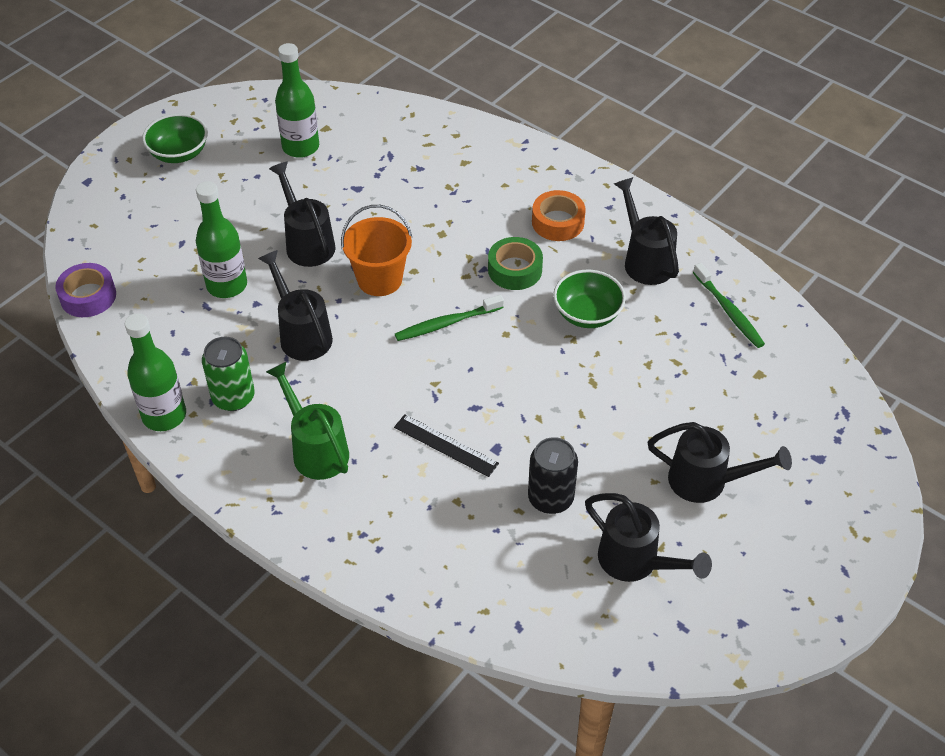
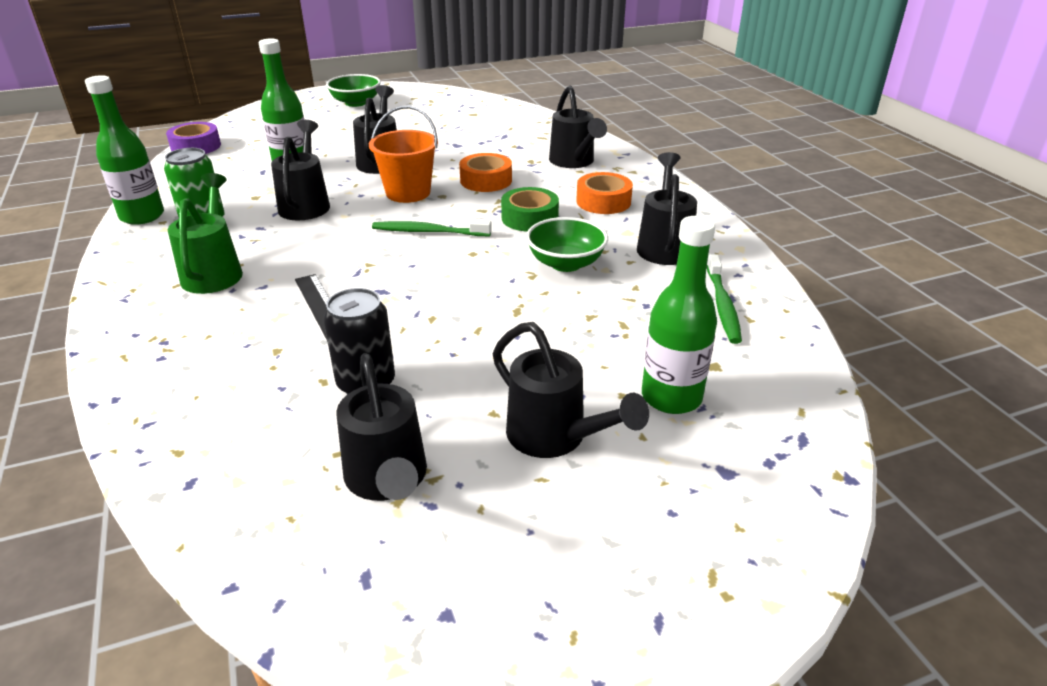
camera: 30 degrees right, 15 degrees down
(300, 147) = (442, 118): green bottle -> green bottle (671, 397)
(433, 233) = (486, 180): none -> orange tape
(489, 173) = (574, 162): none -> black watering can

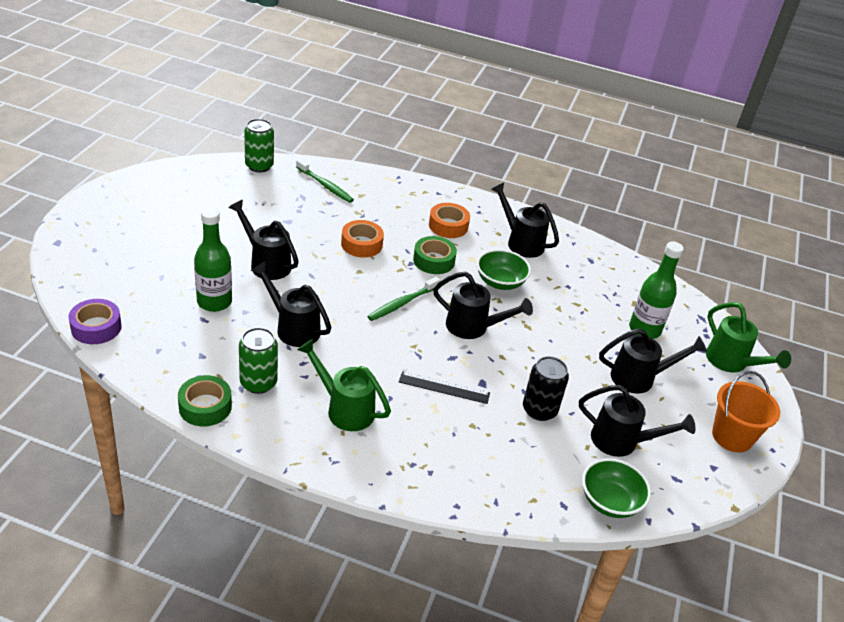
camera: 55 degrees left, 5 degrees up
(142, 216) = (205, 406): green bottle -> green tape
(356, 103) = (130, 214): green bowl -> green bowl (610, 501)
(408, 193) = (336, 281): orange bucket -> orange bucket (732, 436)
(510, 109) = (259, 166): none -> green can
(574, 162) = (383, 200): black watering can -> black watering can (473, 327)
(722, 305) = (594, 267): green toothbrush -> green toothbrush (325, 185)
(751, 519) = (731, 362): none -> green watering can

